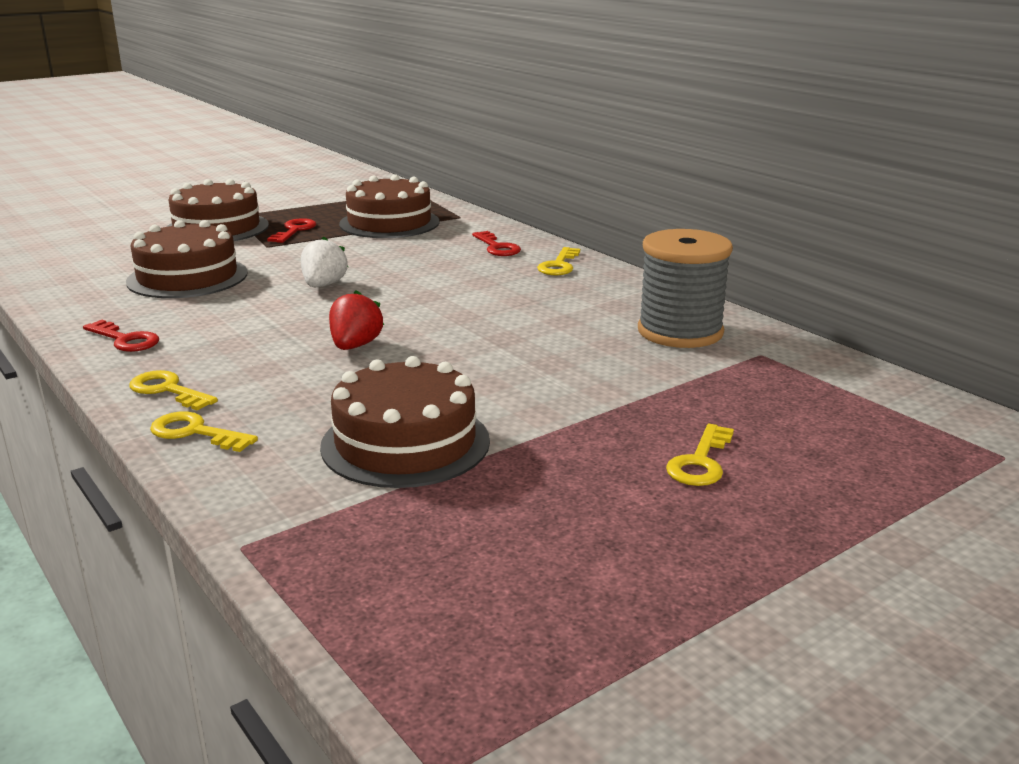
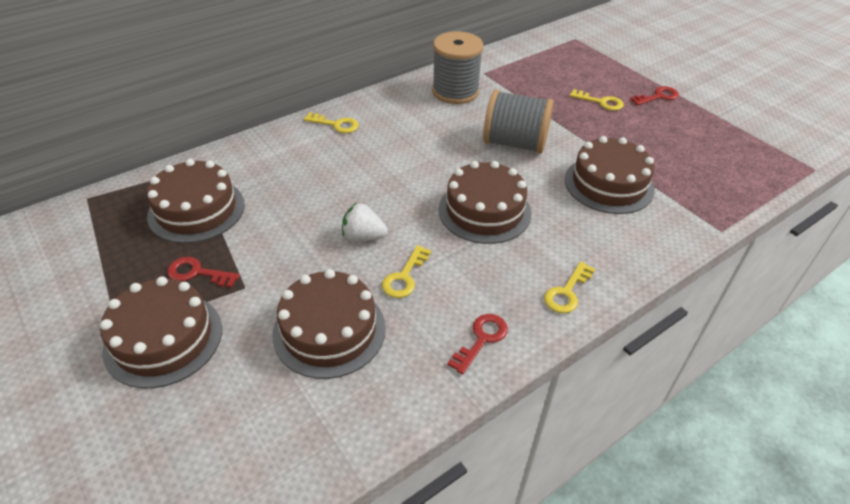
camera: 90 degrees left, 20 degrees up
(195, 432) = (620, 267): yellow key -> yellow key (404, 277)
(355, 346) = (484, 211): red strawberry -> brown cake
(497, 247) = (287, 150): red key -> red key (658, 96)
(527, 371) = (515, 143): none -> grey spool

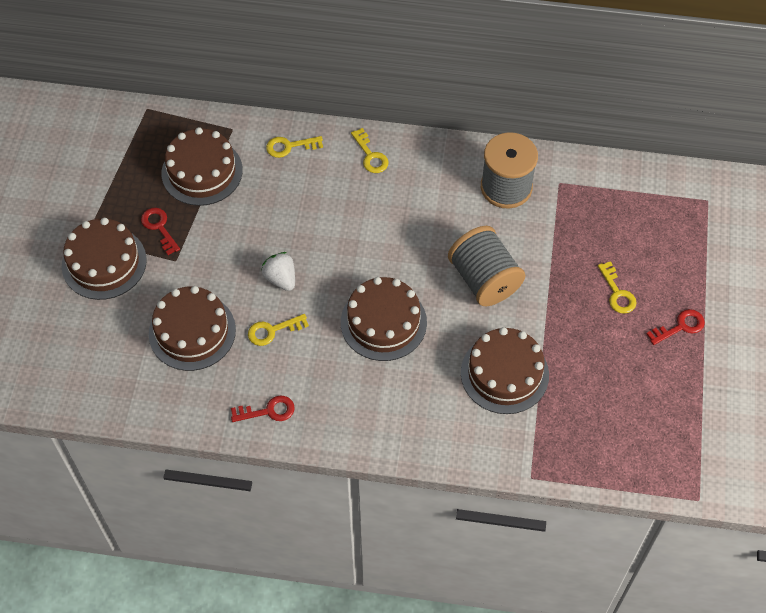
camera: 45 degrees right, 15 degrees up
(567, 292) = (357, 426): yellow key -> yellow key (289, 146)
(658, 96) = (680, 326): red key -> red key turned 45 degrees counterclockwise

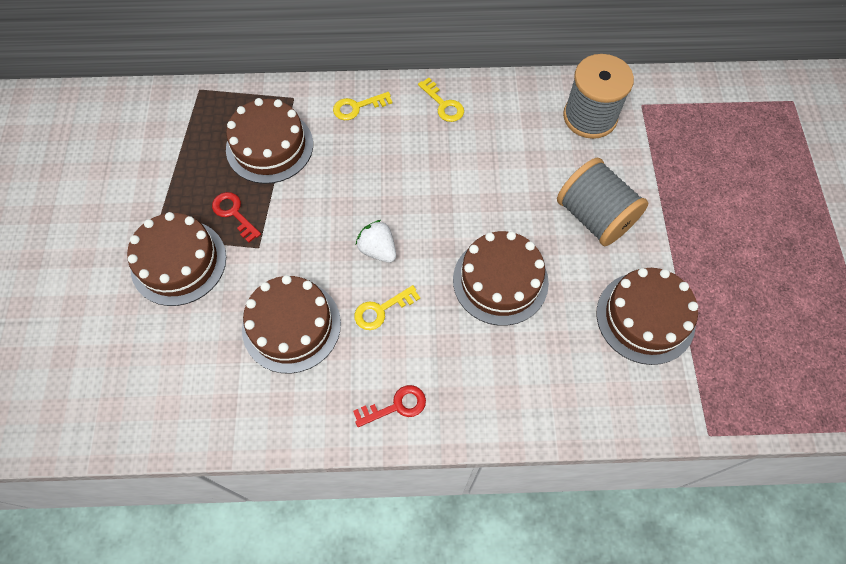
camera: 10 degrees left, 5 degrees up
(617, 293) = (735, 209): yellow key -> none
(680, 326) = (811, 235): red key -> none

